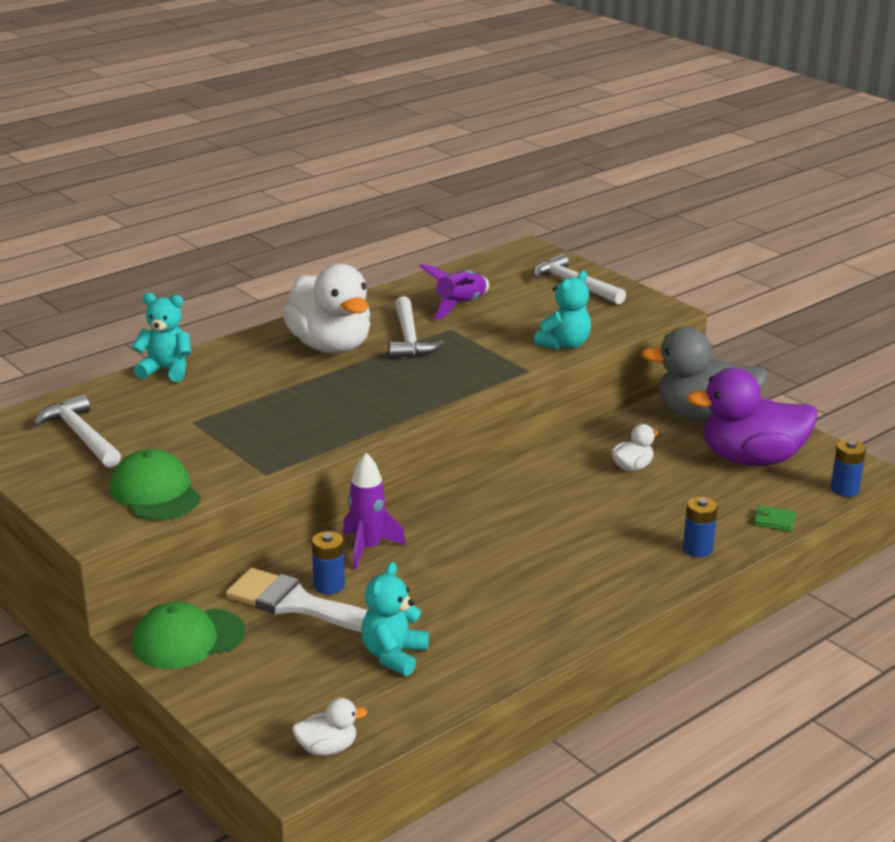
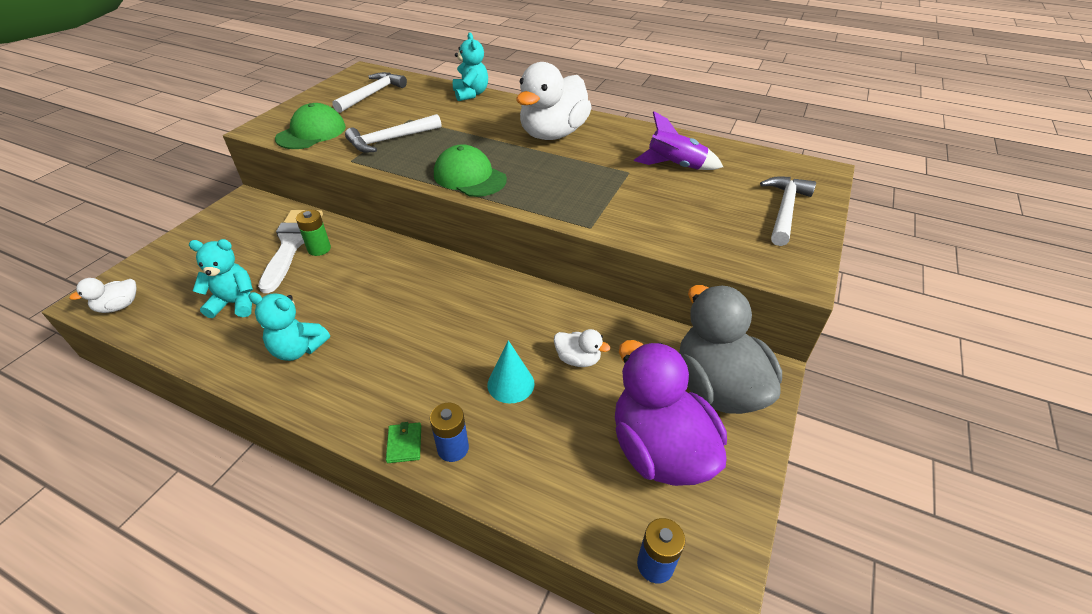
camera: 65 degrees right, 15 degrees up
(188, 639) = (243, 215): green cap -> green cap (469, 177)
(327, 748) = (119, 306): white duck -> white duck turned 90 degrees clockwise
(329, 585) = (319, 249): blue battery -> green battery
(368, 548) = (373, 251): purple rocket -> none
(409, 339) = (594, 159): white hammer -> white hammer (390, 140)
(564, 344) = (658, 234): turquoise teddy bear -> turquoise teddy bear (298, 349)
(641, 506) = (511, 384): none -> turquoise cone
(774, 521) = (541, 504): green wallet -> green wallet (404, 444)

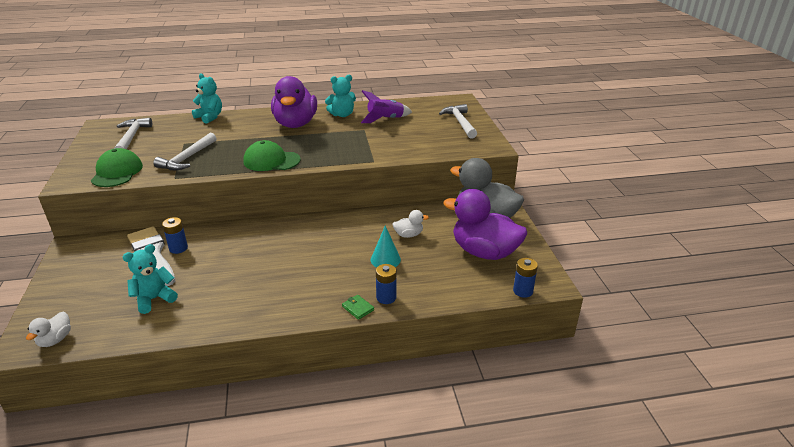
camera: 35 degrees left, 10 degrees down
(298, 349) = (236, 300): turquoise teddy bear -> turquoise teddy bear (342, 115)
(319, 249) = (178, 248): green battery -> blue battery
(553, 134) = (295, 124): white duck -> purple duck

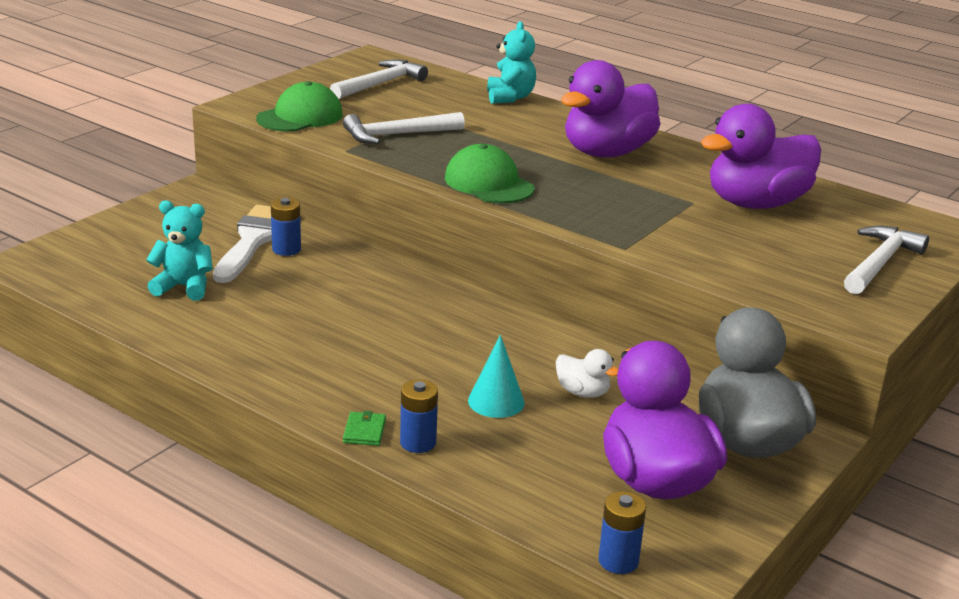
camera: 45 degrees right, 5 degrees down
(55, 339) = (53, 272): white duck -> none
(342, 115) = (699, 169): turquoise teddy bear -> none
(385, 119) = (756, 203): purple rocket -> purple duck

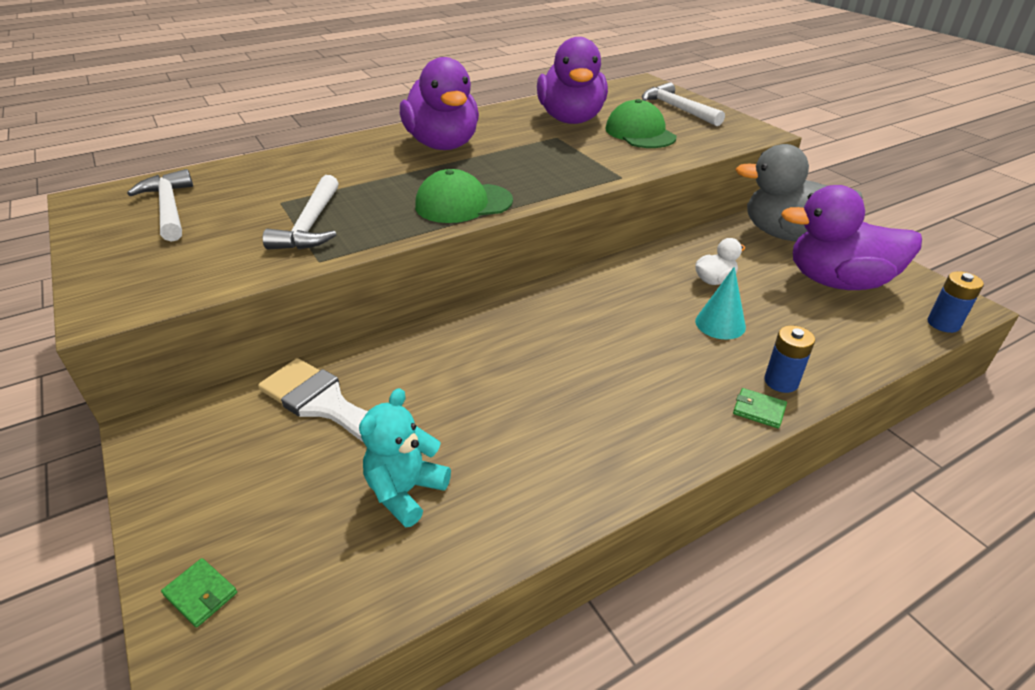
camera: 65 degrees left, 10 degrees up
(77, 245) = (201, 594): none -> green wallet
(286, 249) = (371, 386): blue battery -> none
(300, 116) = (195, 272): green cap -> green cap (640, 133)
(510, 97) = (287, 156): turquoise teddy bear -> none

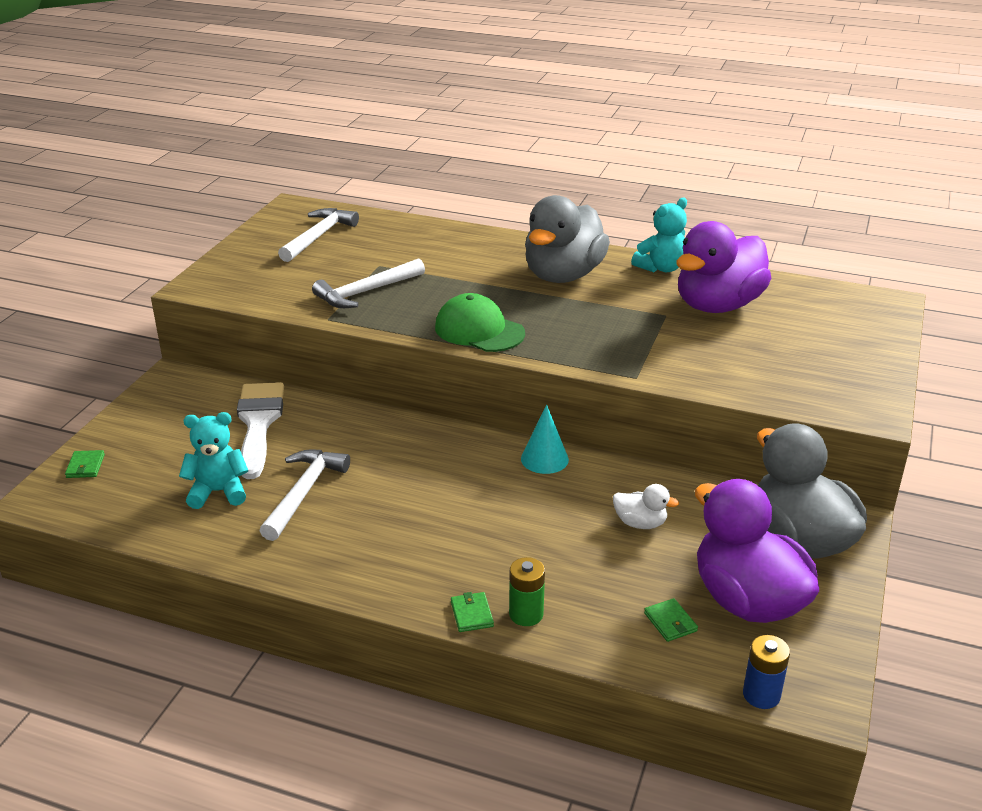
camera: 50 degrees right, 5 degrees down
(443, 145) = (563, 275): purple duck -> grey duck
(494, 115) = (661, 268): none -> turquoise teddy bear
(640, 133) = (749, 350): green cap -> none
(677, 109) = (850, 347): white hammer -> white hammer (304, 493)
(720, 324) = (571, 551): turquoise cone -> turquoise cone (544, 459)
(781, 381) = (526, 614): blue battery -> green battery
(839, 321) = (670, 622): none -> green wallet

